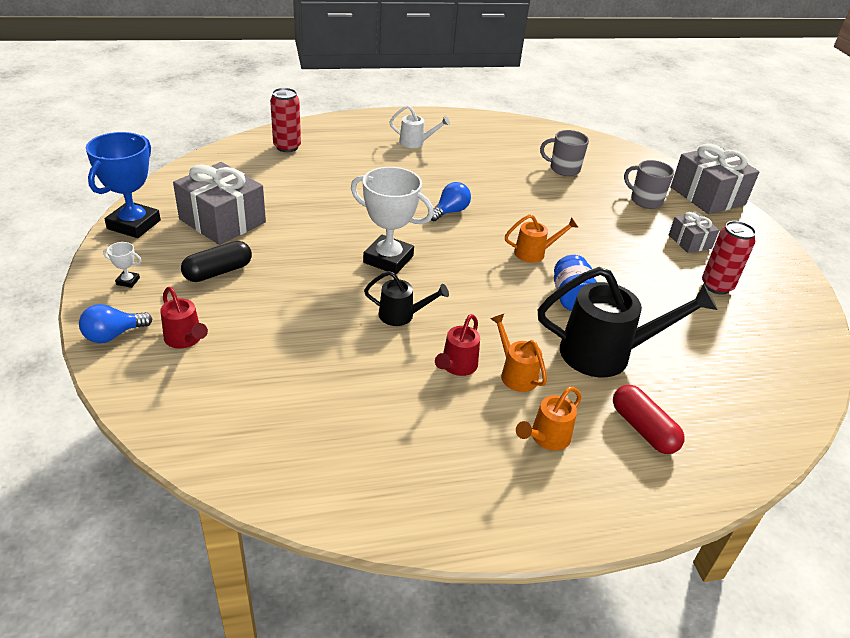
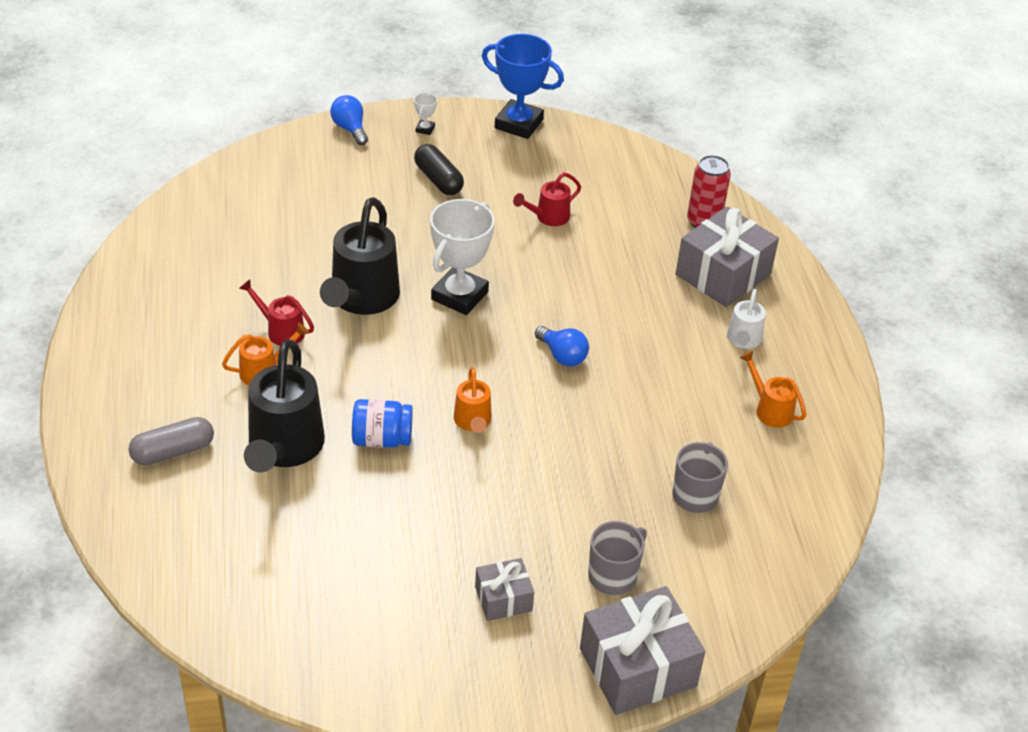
camera: 95 degrees right, 5 degrees up
(185, 339) = (340, 166): red watering can -> red watering can (548, 217)
(222, 221) = (529, 178): grey gift -> grey gift (723, 274)
(401, 315) = (361, 299): black watering can -> black watering can, size x1.94
(546, 438) = (178, 379): orange watering can -> orange watering can (770, 409)
(643, 429) = (173, 451): red capsule -> grey capsule
(716, 286) = (398, 595): red can -> none

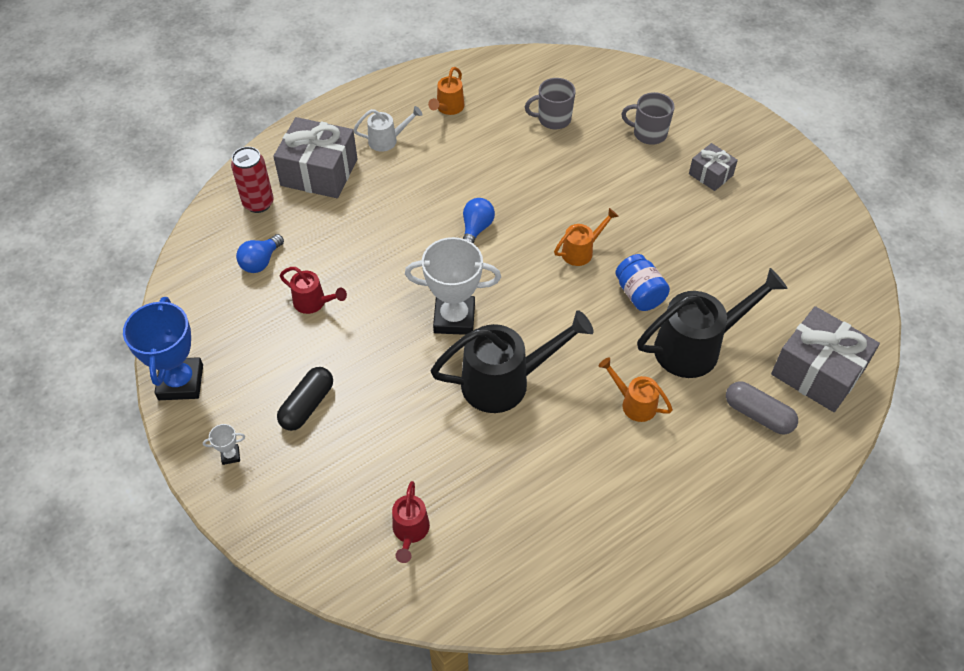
camera: 115 degrees left, 10 degrees up
(281, 331) = (583, 418): red watering can -> red watering can (410, 531)
(350, 129) = (265, 522): blue light bulb -> blue light bulb (261, 262)
(638, 667) = (702, 102): grey gift -> grey gift (817, 372)

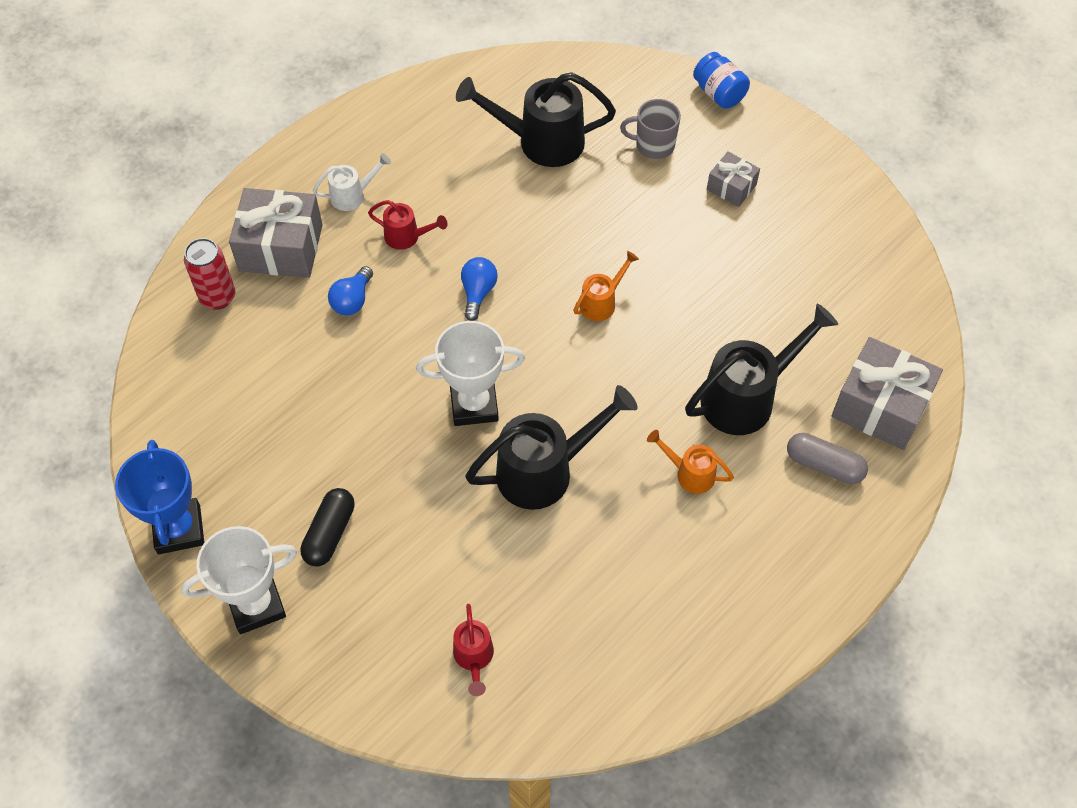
camera: 10 degrees left, 5 degrees up
(230, 455) = (256, 605): white trophy -> white trophy, size x2.42
(261, 262) = (237, 369): blue light bulb -> blue light bulb (352, 300)
(313, 303) = (310, 410): red watering can -> red watering can (407, 237)
(448, 108) = (416, 144): orange watering can -> none
(553, 119) = (541, 141): grey mug -> black watering can
(639, 294) = (675, 344): blue jar -> blue jar (719, 93)

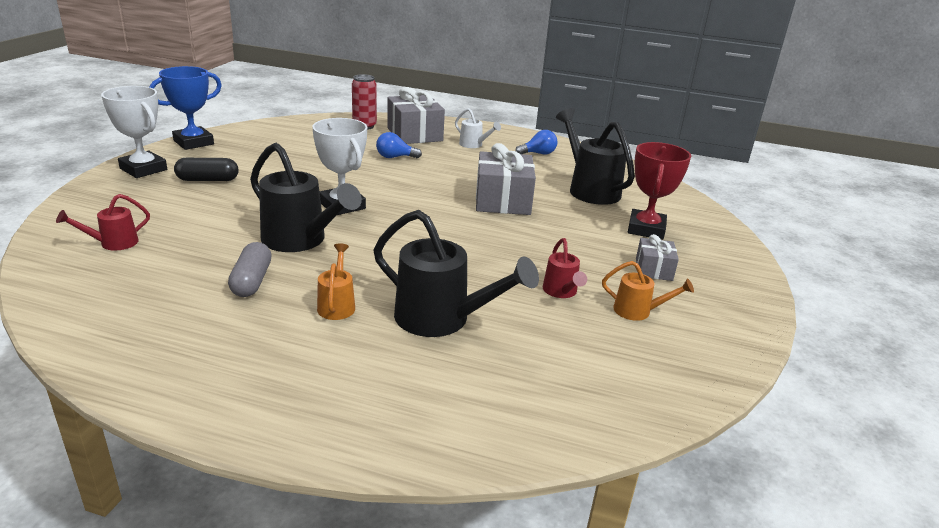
camera: 60 degrees right, 30 degrees down
(407, 237) = (460, 163): red watering can -> red watering can (561, 292)
(478, 292) = (439, 191): blue light bulb -> blue light bulb (538, 153)
(602, 302) = (476, 235): orange watering can -> orange watering can (638, 311)
(653, 145) = (646, 229): grey mug -> red trophy
(719, 93) = (736, 247): blue jar -> none
(824, 465) = (396, 383): grey capsule -> grey capsule (252, 281)
(880, 406) = (500, 408): grey gift -> grey gift (503, 200)

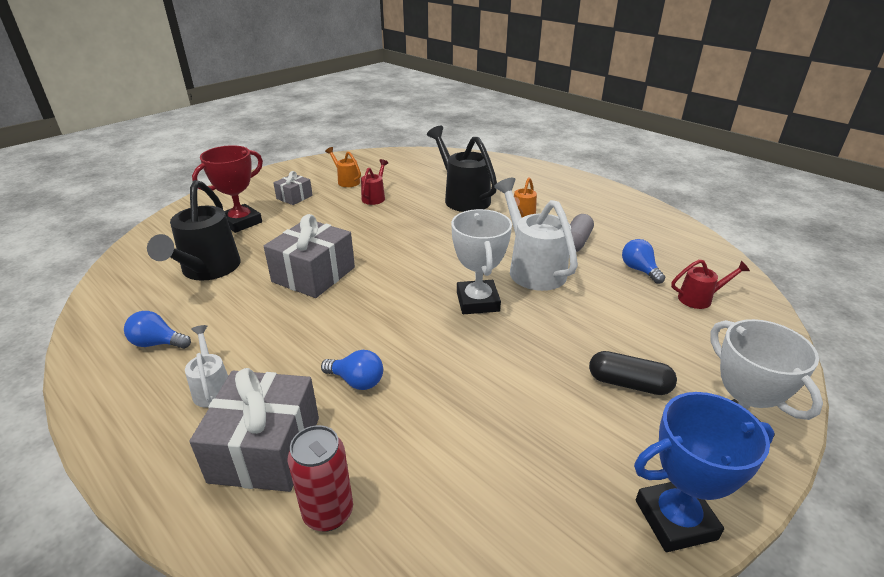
camera: 150 degrees left, 5 degrees up
(173, 261) = (639, 270): none -> blue light bulb
(300, 240) = (532, 268): black watering can -> white watering can

